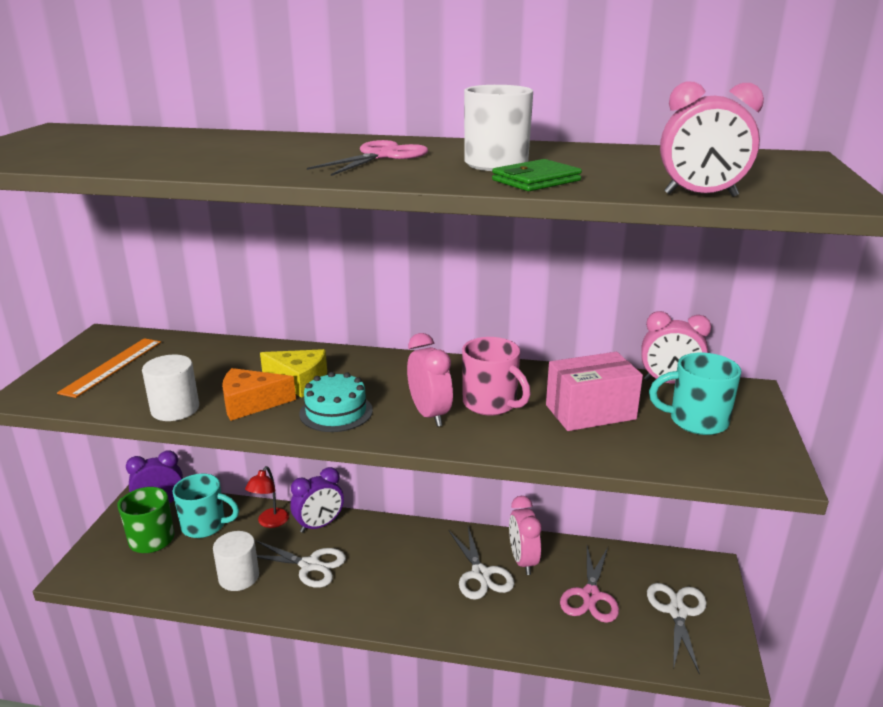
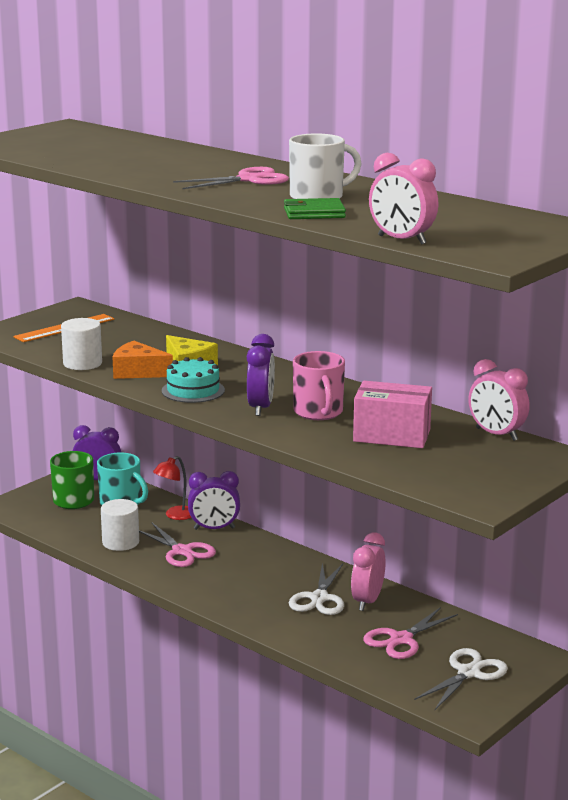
camera: 30 degrees right, 5 degrees down
(310, 565) = (182, 551): white scissors -> pink scissors
(429, 414) = (260, 408): pink clock -> purple clock
(696, 421) = (473, 461): turquoise mug -> none

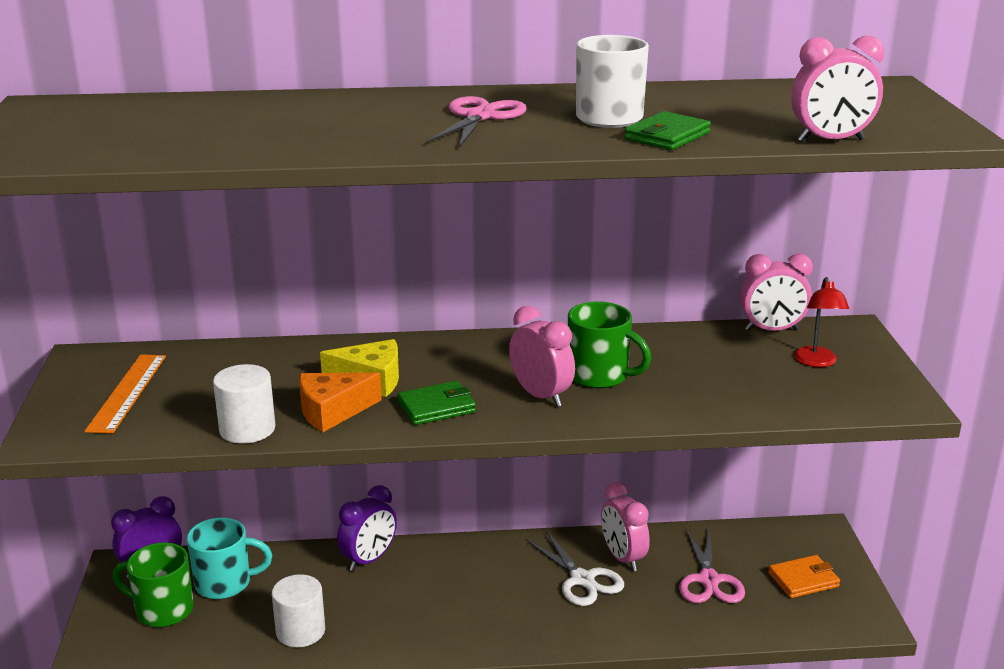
camera: 45 degrees left, 5 degrees up
(175, 515) = (306, 566): red lamp -> red lamp (816, 362)
(182, 551) = (380, 604): pink scissors -> none
(193, 390) = (436, 407): turquoise cake -> green wallet
(260, 408) = (541, 396): purple clock -> pink clock
(318, 412) = (600, 376): pink mug -> green mug
(392, 436) = (706, 371): pink box -> none
(469, 673) = (803, 580): white scissors -> orange wallet

